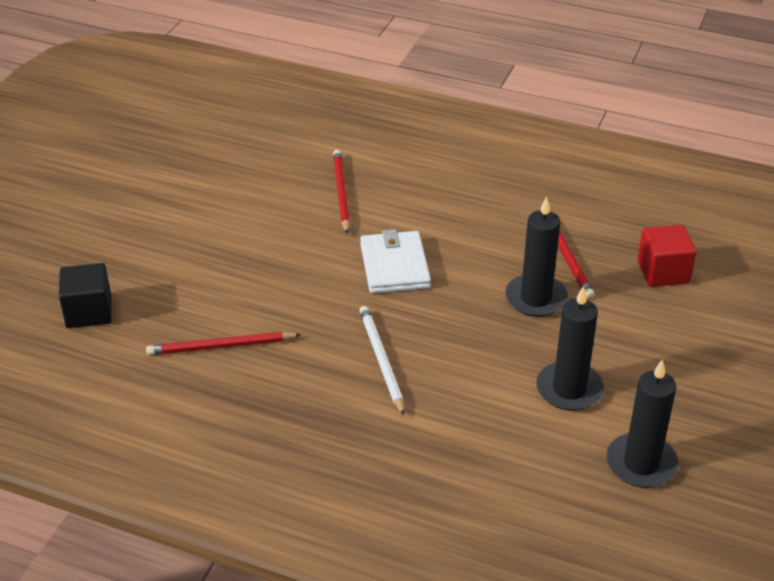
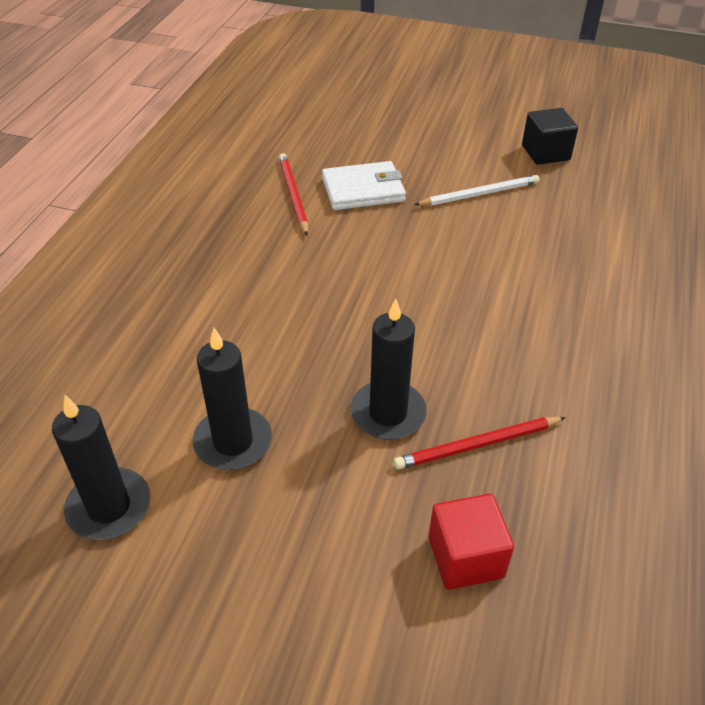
camera: 85 degrees right, 5 degrees up
(89, 312) = (331, 127): black cube -> black cube (545, 153)
(341, 193) = (538, 249): red pencil -> none
(381, 360) = (278, 292): white pencil -> white pencil (479, 194)
(394, 266) = (424, 294): white wallet -> white wallet (363, 190)

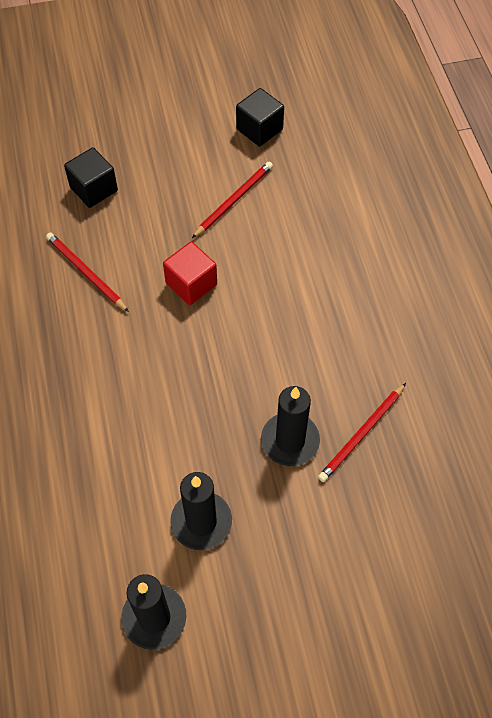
camera: 30 degrees left, 15 degrees up
(351, 142) = (94, 189): none -> black cube
(363, 190) = (139, 239): white wallet -> none
(465, 557) = (400, 520): red cube -> red cube (191, 284)
(479, 194) = (234, 200): white pencil -> red pencil

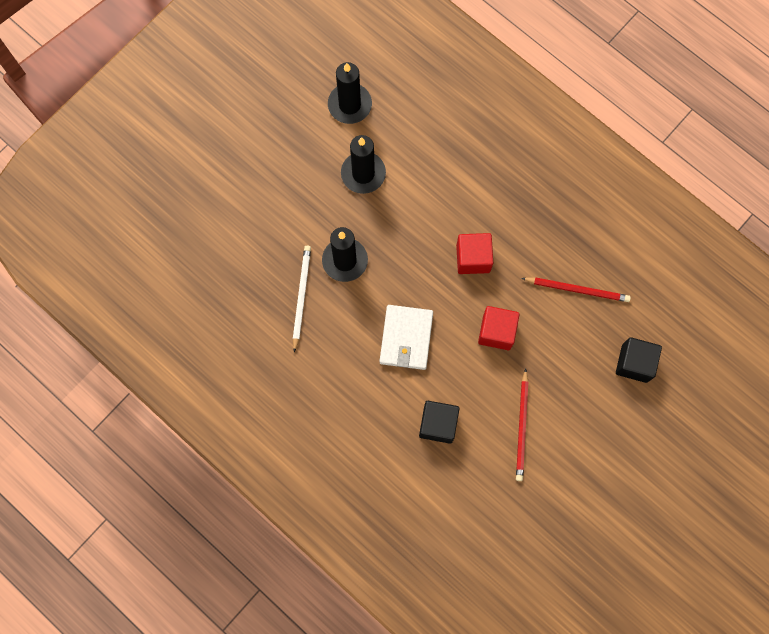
camera: 145 degrees right, 15 degrees up
(157, 360) = (473, 258): none -> red cube
(259, 129) = (555, 514): black cube -> black cube (438, 424)
(282, 330) = (406, 338): none -> white wallet
(362, 434) = (301, 296): red pencil -> white pencil

